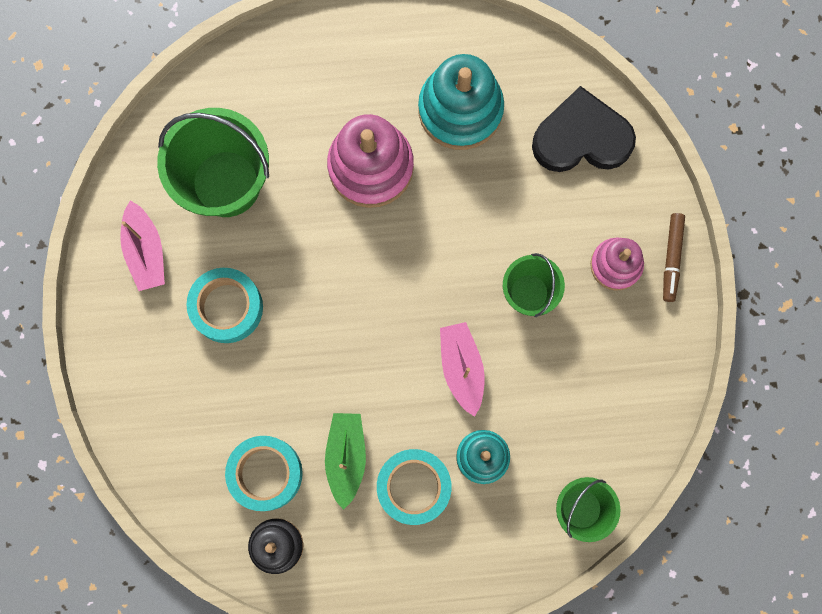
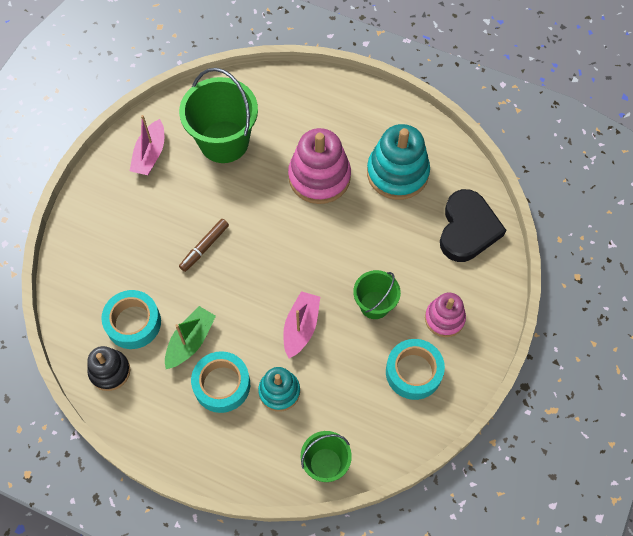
camera: 30 degrees right, 15 degrees down
(227, 307) = (176, 211): turquoise tape -> turquoise tape (413, 372)
(581, 137) = (467, 229): black heart -> black heart turned 75 degrees clockwise
(671, 258) = (485, 335): brown marker -> brown marker (204, 247)

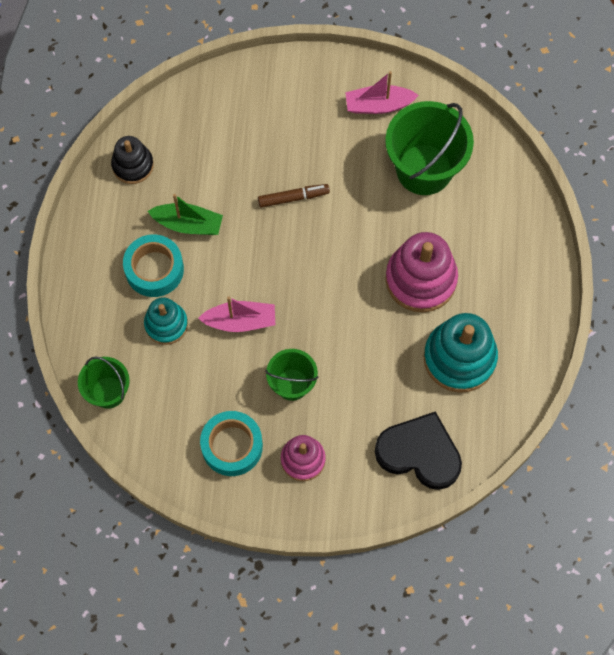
camera: 70 degrees right, 5 degrees up
(133, 323) = (188, 165): turquoise tape -> none
(204, 247) = (293, 198): brown marker -> brown marker turned 150 degrees clockwise
(467, 229) = (419, 453): black heart -> black heart turned 150 degrees counterclockwise

